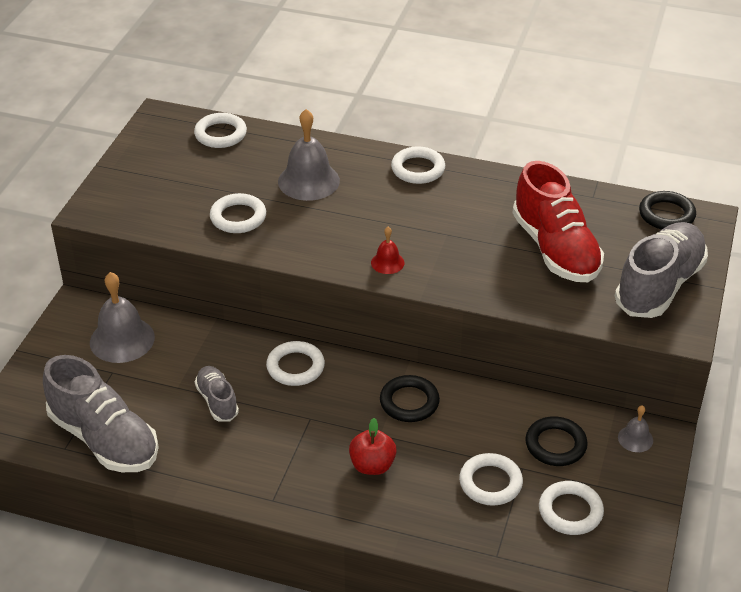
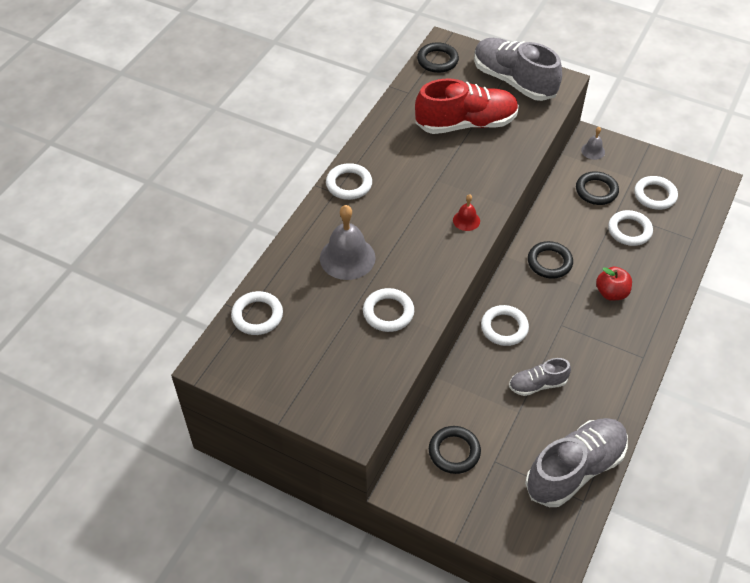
camera: 80 degrees left, 10 degrees up
(122, 339) = (454, 452): grey bell -> black ring

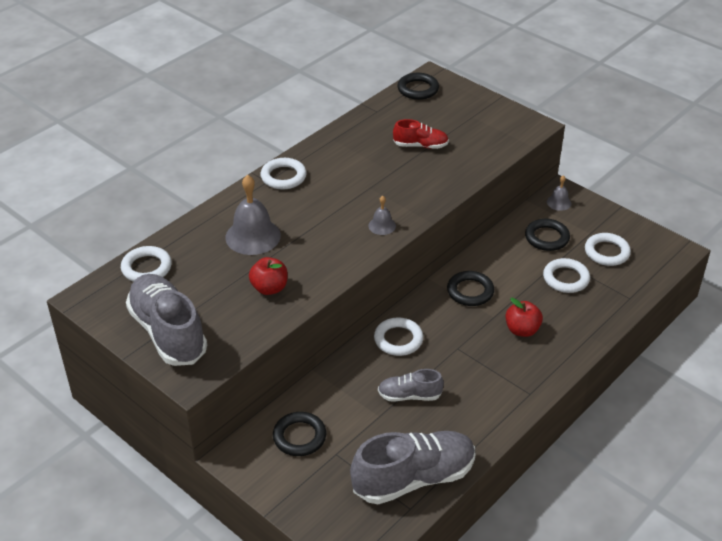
camera: 15 degrees right, 10 degrees down
(388, 312) = (269, 288): white ring -> red apple
(466, 124) = (420, 145): red shoe -> red shoe, size x0.52
(466, 220) = (382, 225): red bell -> grey bell
(513, 81) = (485, 117): grey shoe -> grey shoe (168, 332)

